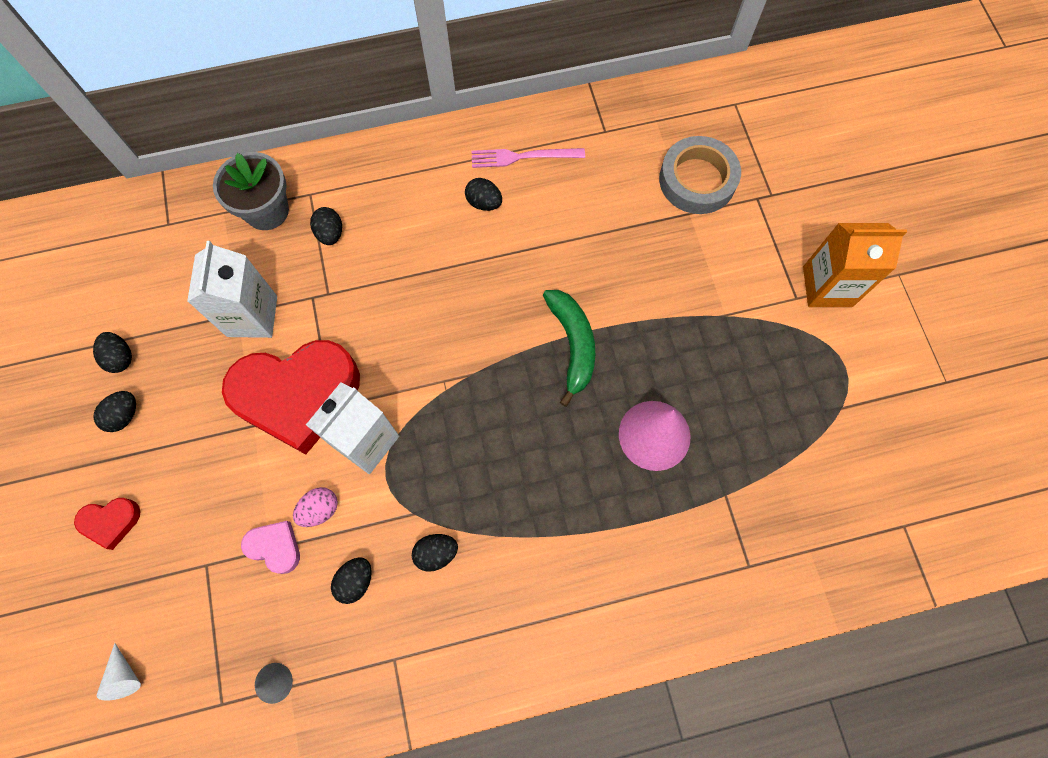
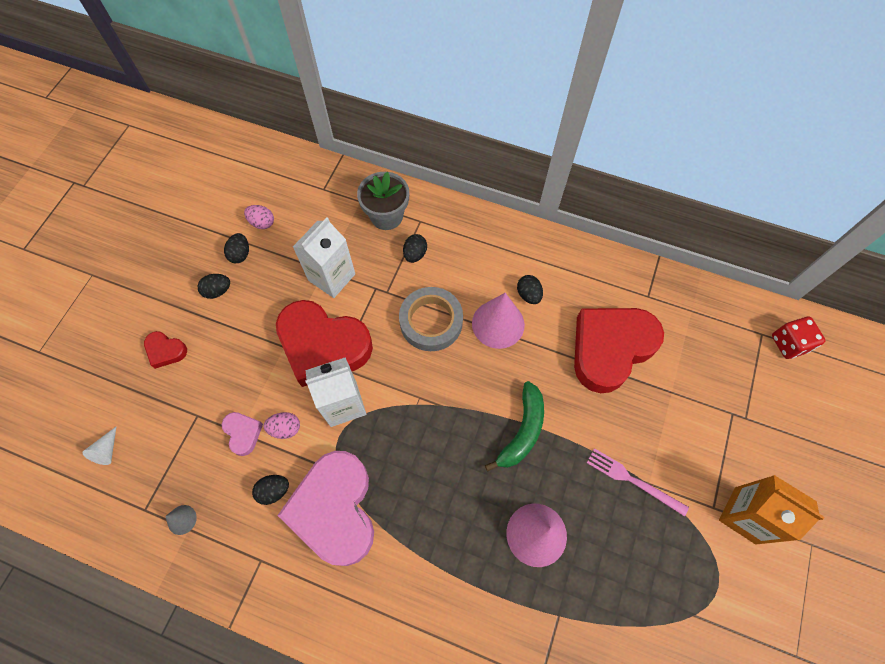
camera: 35 degrees right, 5 degrees down
(120, 306) = (262, 223): none -> pink egg
(436, 553) = (335, 509): black egg -> pink heart
(473, 252) = (498, 324): none -> pink cone
(523, 157) = (577, 280): pink fork -> pink fork (633, 480)
(603, 207) = (610, 349): none -> red heart
(697, 180) = (694, 372): grey tape -> grey tape (431, 322)
(765, 98) = (789, 343): none -> red dice

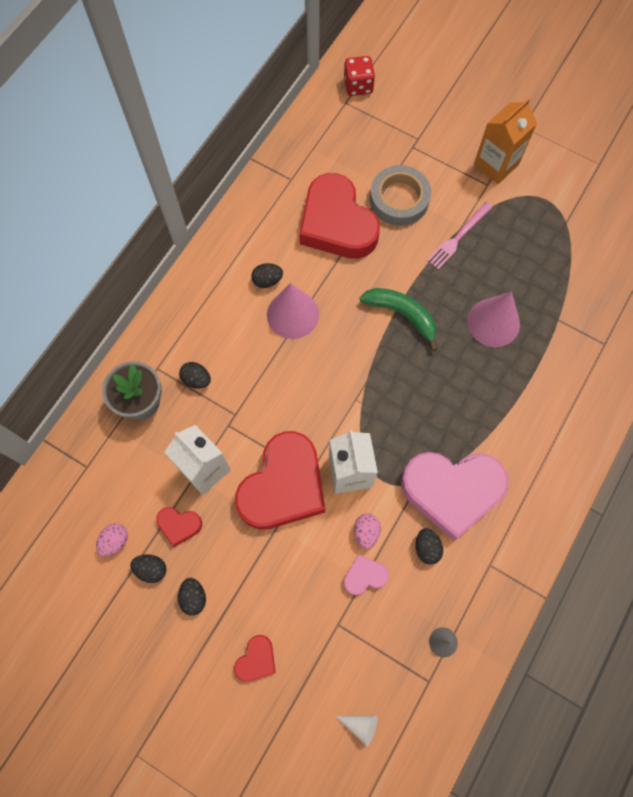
camera: 80 degrees left, 5 degrees up
(279, 267) = (179, 525): none -> red heart
(431, 322) = (278, 376): grey tape -> grey tape (399, 199)

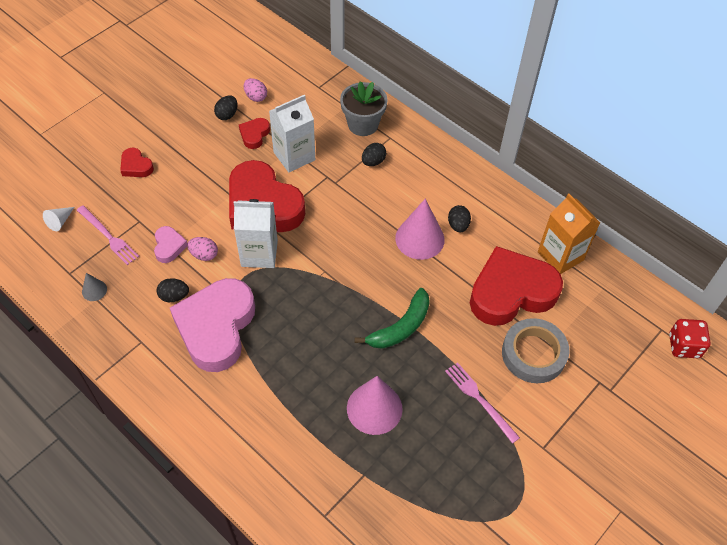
camera: 100 degrees right, 15 degrees down
(193, 597) = (196, 136): black egg -> none
(368, 654) = (108, 236): none -> pink fork
(496, 164) = (569, 464): orange carton -> orange carton (560, 256)

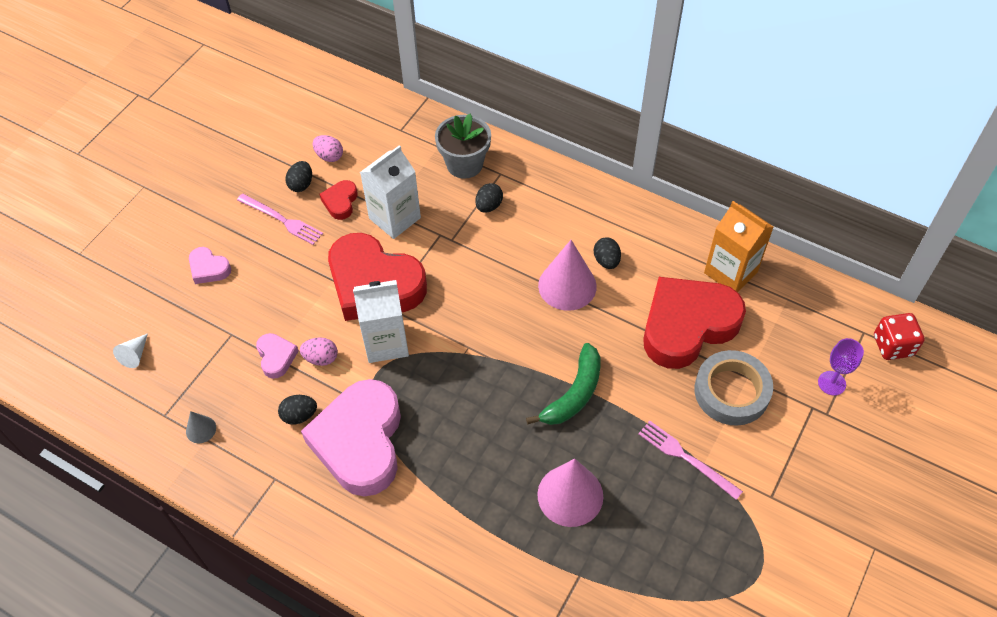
camera: 10 degrees left, 0 degrees up
(108, 236) = (199, 360): pink fork -> pink fork (282, 220)
(136, 166) = (209, 268): red heart -> pink heart
(621, 365) = (831, 383): none -> purple goblet

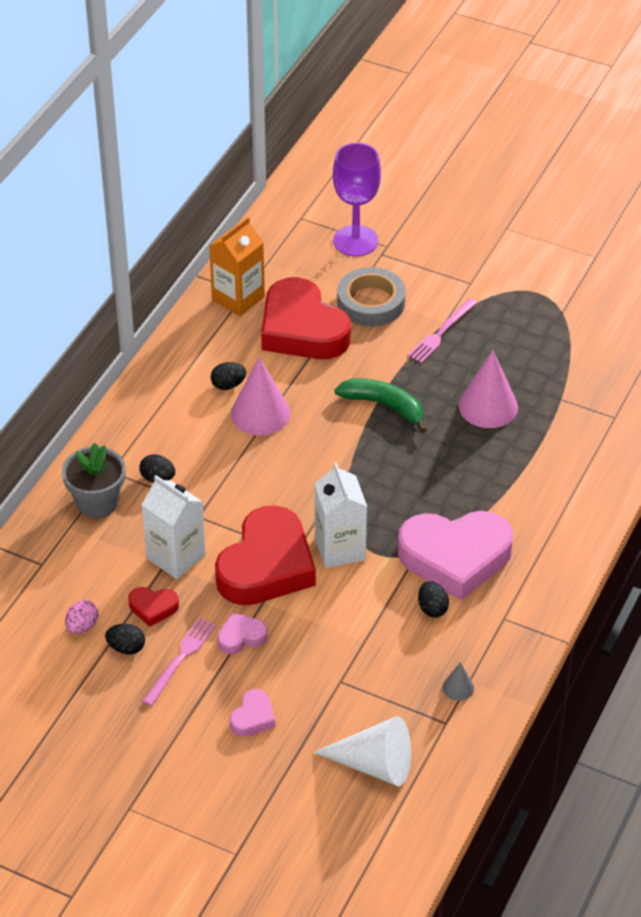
camera: 95 degrees left, 10 degrees down
(135, 355) = (374, 765): white cone -> white cone, size x2.09
(276, 357) = (365, 637): pink heart -> pink heart (241, 637)
(321, 358) = (363, 599): pink egg -> none
(831, 383) = (355, 241): purple goblet -> purple goblet, size x1.84
(893, 346) = (313, 202): red dice -> none

